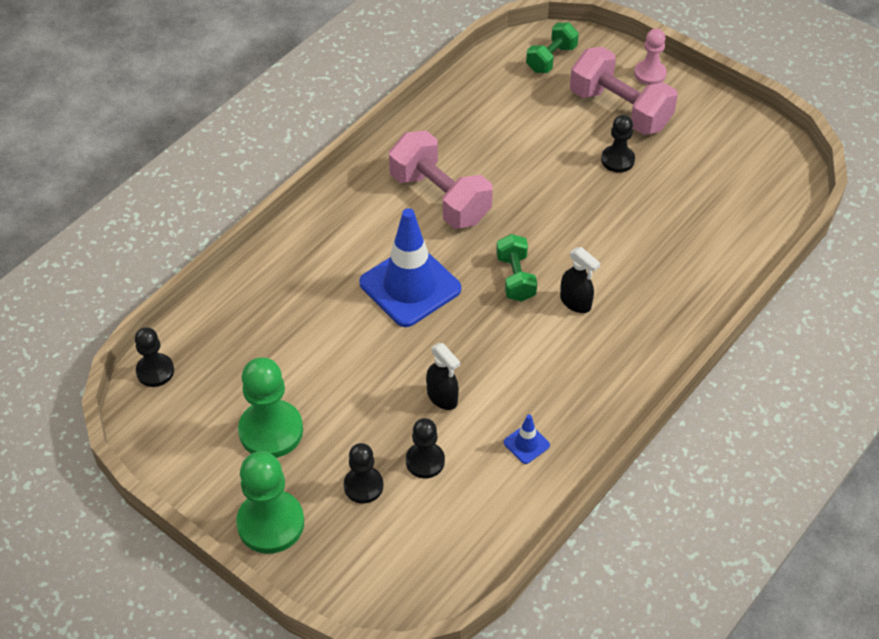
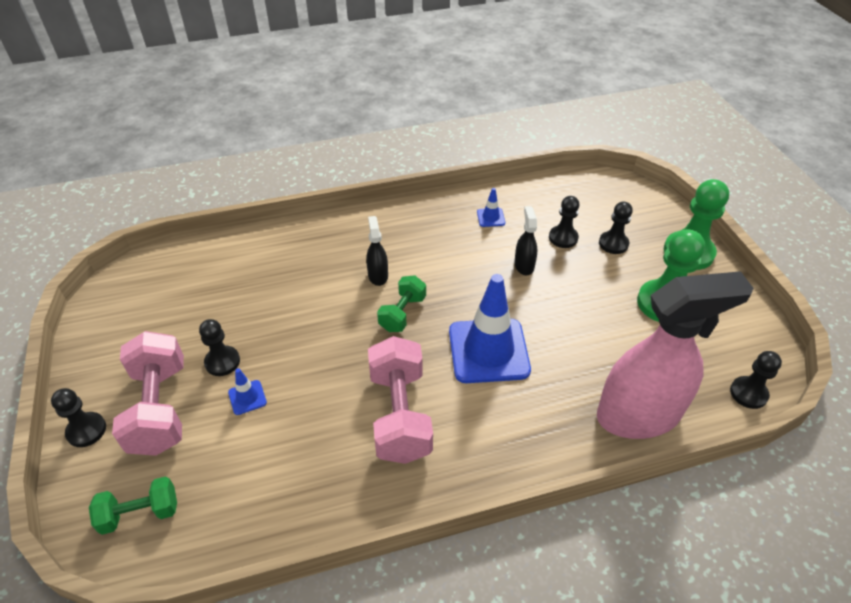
camera: 145 degrees left, 5 degrees down
(246, 299) = (639, 415): none -> pink spray bottle
(567, 148) = (247, 397): none -> blue traffic cone
(650, 74) = (86, 430): pink pawn -> black pawn

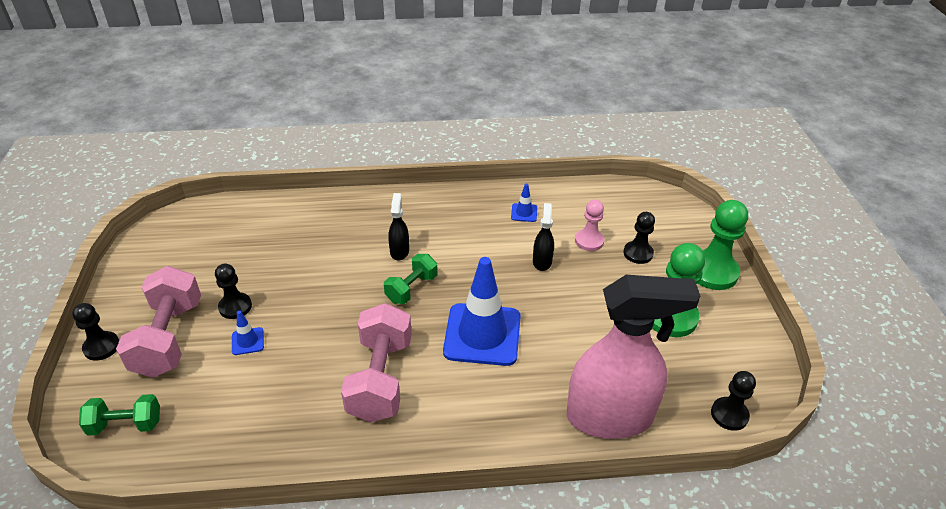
camera: 10 degrees right, 5 degrees down
(563, 238) = (589, 241): black pawn -> pink pawn

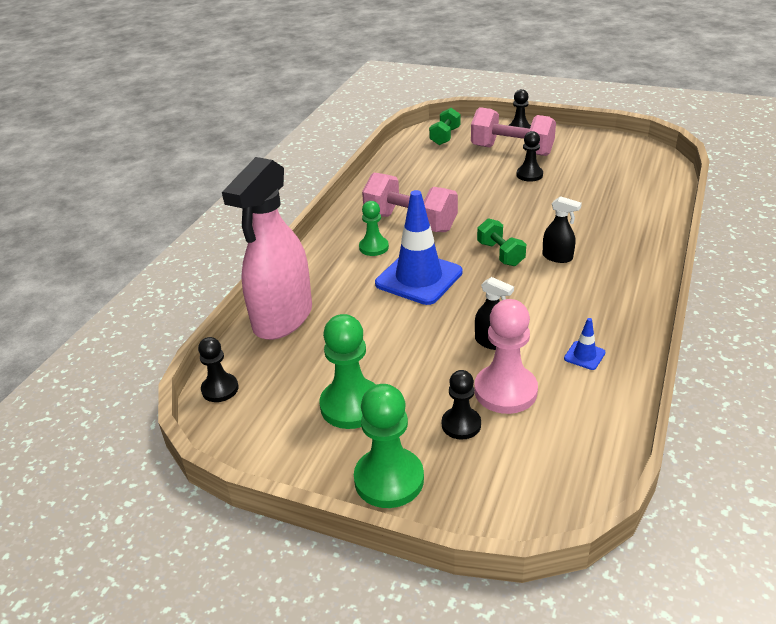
camera: 120 degrees right, 5 degrees down
(247, 341) = (488, 177): blue traffic cone -> none
(446, 393) = (374, 247): none -> green pawn
(589, 241) = (505, 391): pink pawn -> pink pawn, size x1.66

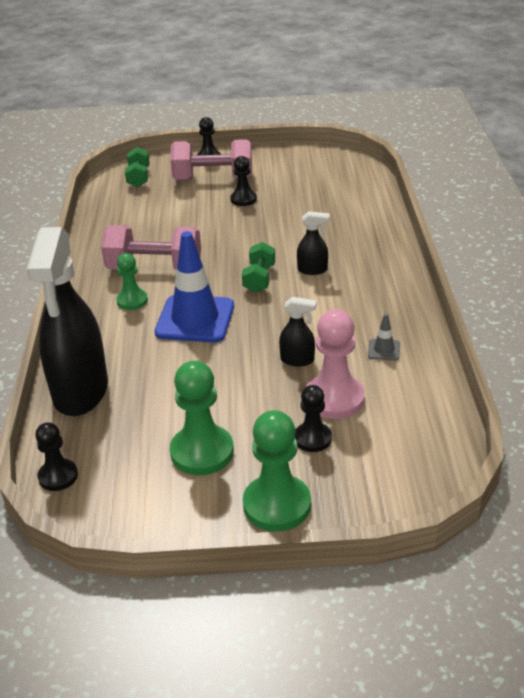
camera: 25 degrees left, 0 degrees up
(282, 318) = (80, 392): pink spray bottle -> black spray bottle
(500, 254) = (259, 279): green dumbbell -> green dumbbell turned 60 degrees clockwise
(584, 355) = (384, 350): blue traffic cone -> grey traffic cone

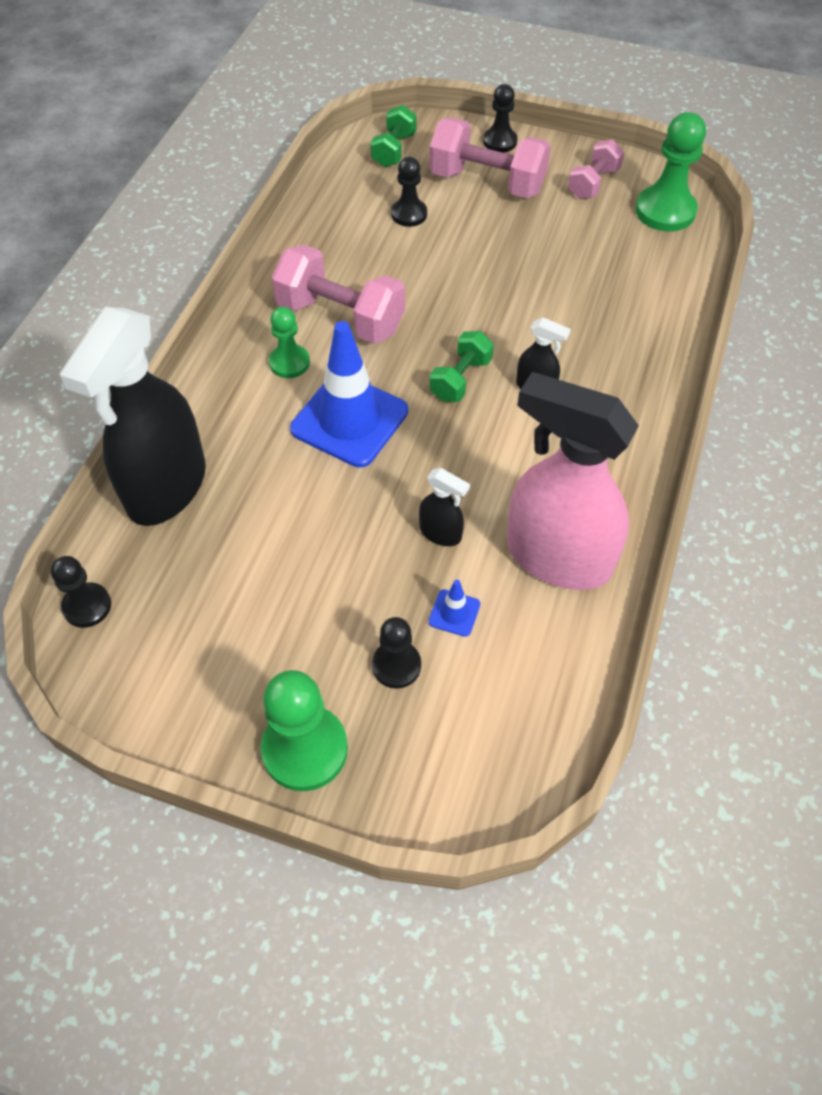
camera: 20 degrees right, 20 degrees up
(202, 452) = (259, 634): green pawn -> green pawn (665, 211)
(243, 199) = (508, 231): black pawn -> black pawn (409, 214)
(284, 164) = (593, 183): none -> pink dumbbell
(334, 398) = (454, 613): pink pawn -> blue traffic cone
(384, 350) = (557, 557): grey traffic cone -> pink spray bottle

